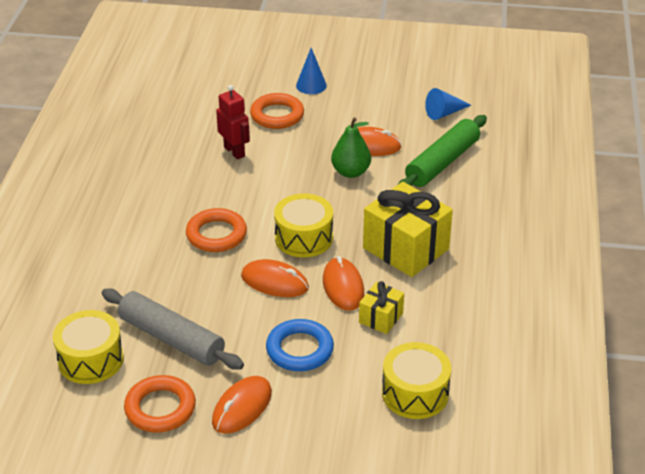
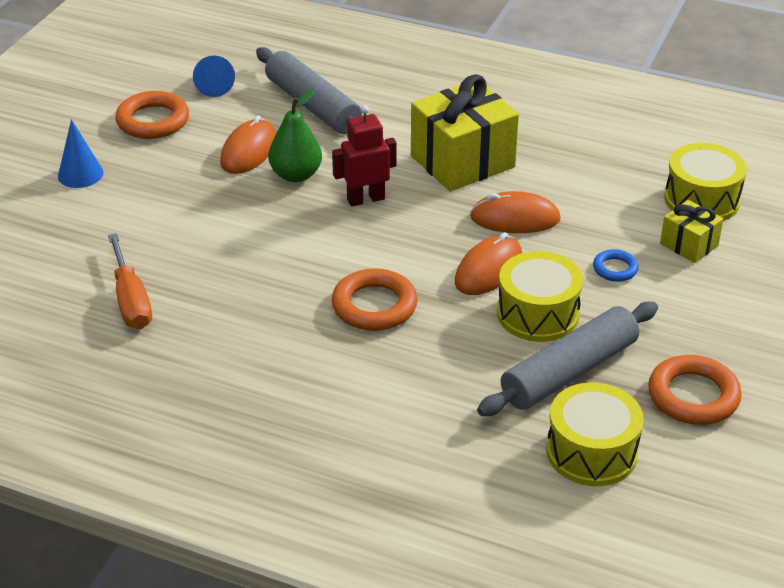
camera: 75 degrees left, 0 degrees up
(191, 135) = (131, 300): none -> orange screwdriver
(234, 151) = (196, 265): red robot -> red robot (365, 199)
(242, 407) = (703, 328): orange mouse -> none
(277, 115) = (133, 214): orange ring -> orange ring (153, 121)
(299, 349) = (615, 269): blue ring -> blue ring, size x0.54
(304, 238) = (412, 233): yellow drum -> yellow drum (538, 314)
(381, 318) = (577, 201): yellow gift -> yellow gift (689, 245)
(442, 162) = (312, 105): green rolling pin -> grey rolling pin

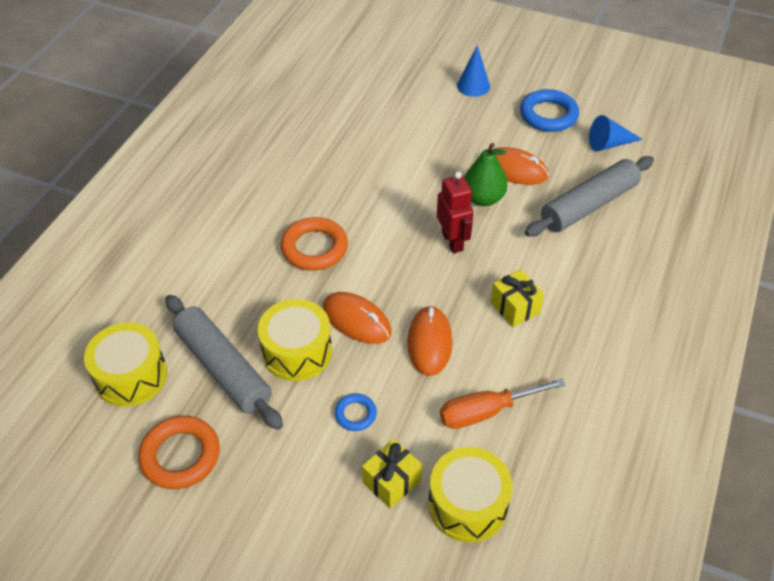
camera: 90 degrees right, 10 degrees up
(131, 300) = (329, 123): orange screwdriver -> orange screwdriver (487, 411)
(153, 121) = (548, 115): orange ring -> blue ring
(462, 161) = (515, 307): yellow gift -> yellow gift, size x0.51

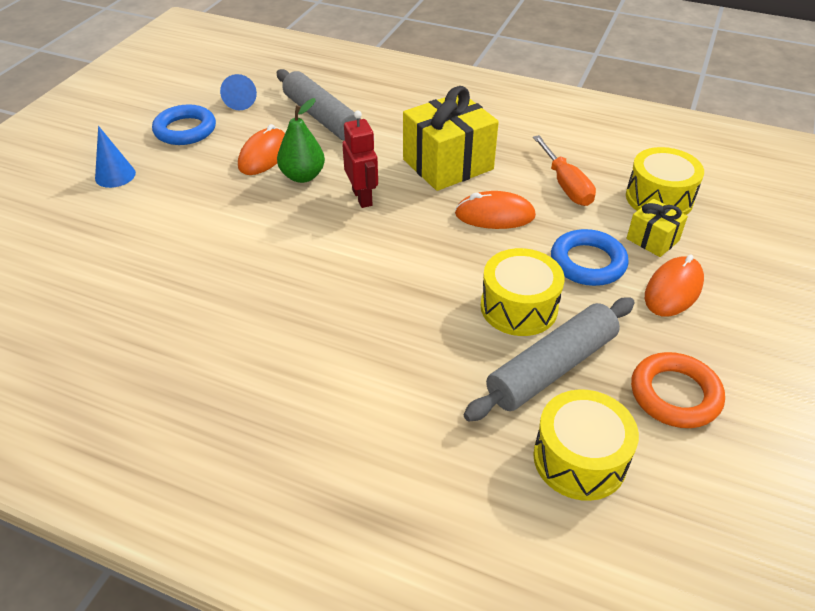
camera: 90 degrees left, 5 degrees down
(314, 248) = (366, 299): orange ring -> none
(355, 414) = (587, 262): blue ring -> blue ring, size x1.84
(356, 320) = (472, 263): orange mouse -> orange mouse (673, 290)
(452, 241) = (362, 197): red robot -> red robot turned 90 degrees clockwise
(515, 307) = (448, 164): yellow gift -> yellow gift, size x1.96

